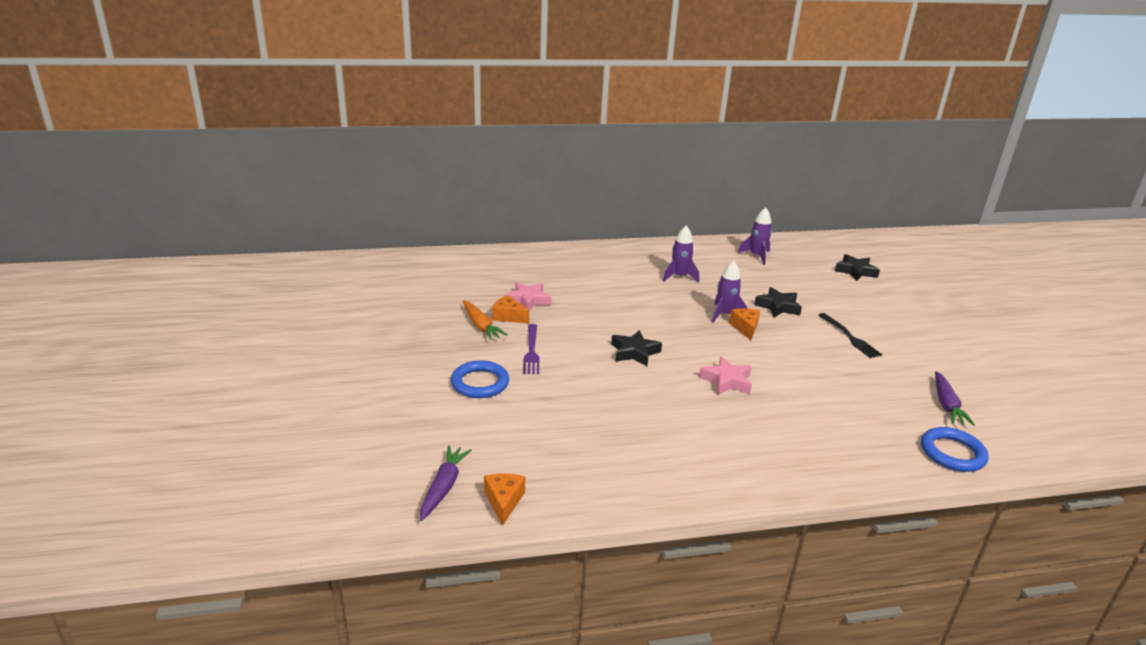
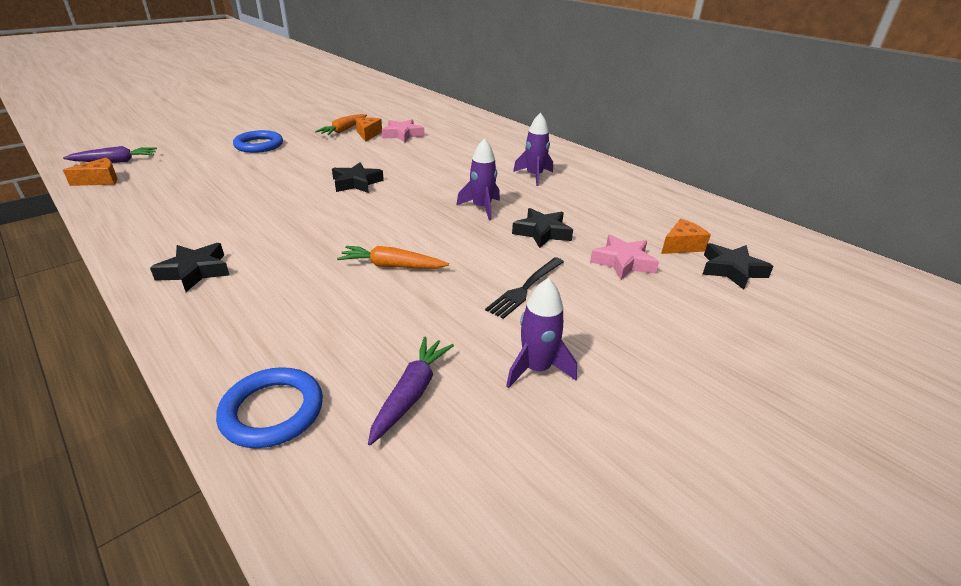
camera: 60 degrees right, 5 degrees up
(531, 351) = (320, 150): purple fork -> none
(727, 381) = (340, 229): pink star -> pink star (623, 262)
(745, 328) = (465, 222): orange cheese -> orange cheese (681, 246)
(756, 256) = (653, 203): purple rocket -> purple rocket (536, 369)
(765, 460) = (195, 271): none -> black star
(798, 374) = (392, 266): none -> orange carrot
(946, 405) = (411, 394): purple carrot -> purple carrot turned 135 degrees clockwise

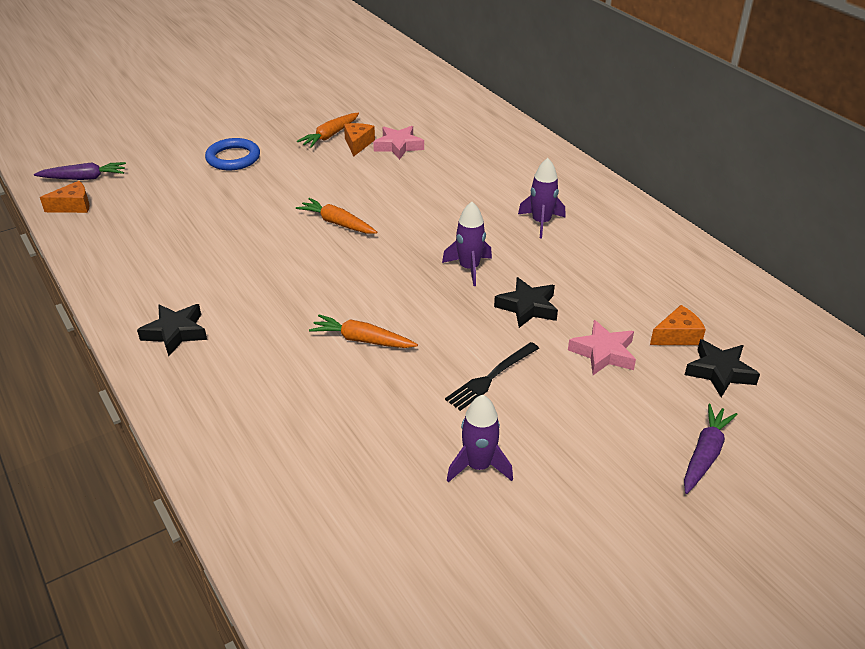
camera: 10 degrees right, 5 degrees up
(272, 411) = (246, 483): blue ring -> none
(356, 183) = (337, 223): black star -> orange carrot
(411, 394) = (362, 479): purple carrot -> purple carrot (705, 454)

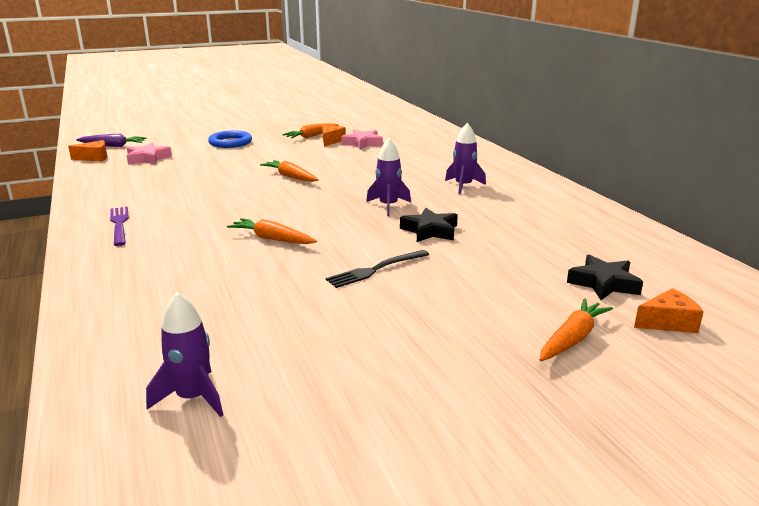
camera: 10 degrees right, 15 degrees down
(175, 333) = (119, 224): black star -> purple fork
(478, 466) = (335, 325): purple rocket -> purple rocket (193, 398)
(603, 353) = (490, 263): pink star -> pink star (148, 158)
(677, 336) = (567, 257): orange cheese -> orange cheese (668, 322)
(705, 454) = (572, 338): purple carrot -> orange carrot

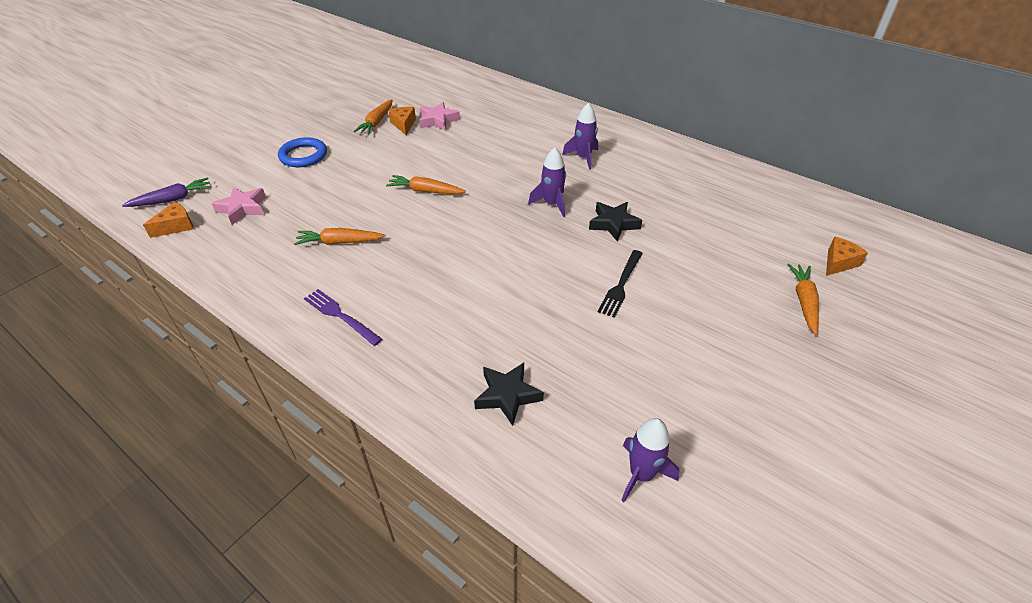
camera: 30 degrees left, 20 degrees up
(272, 239) = (504, 281): orange carrot -> orange carrot (340, 242)
(604, 283) = (774, 239): black star -> black star (507, 395)

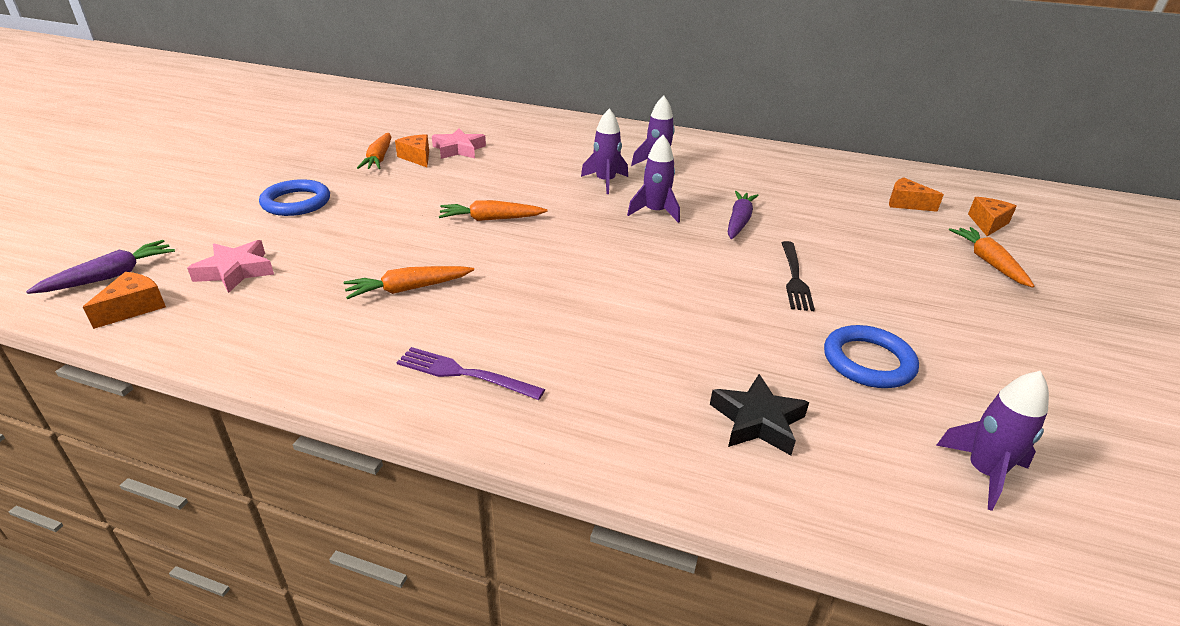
camera: 20 degrees left, 10 degrees down
(531, 168) = (605, 182): none -> purple rocket
(613, 224) = (739, 221): black star -> purple carrot
(624, 369) = (868, 361): none -> blue ring
(777, 229) = (906, 203): none -> orange cheese

